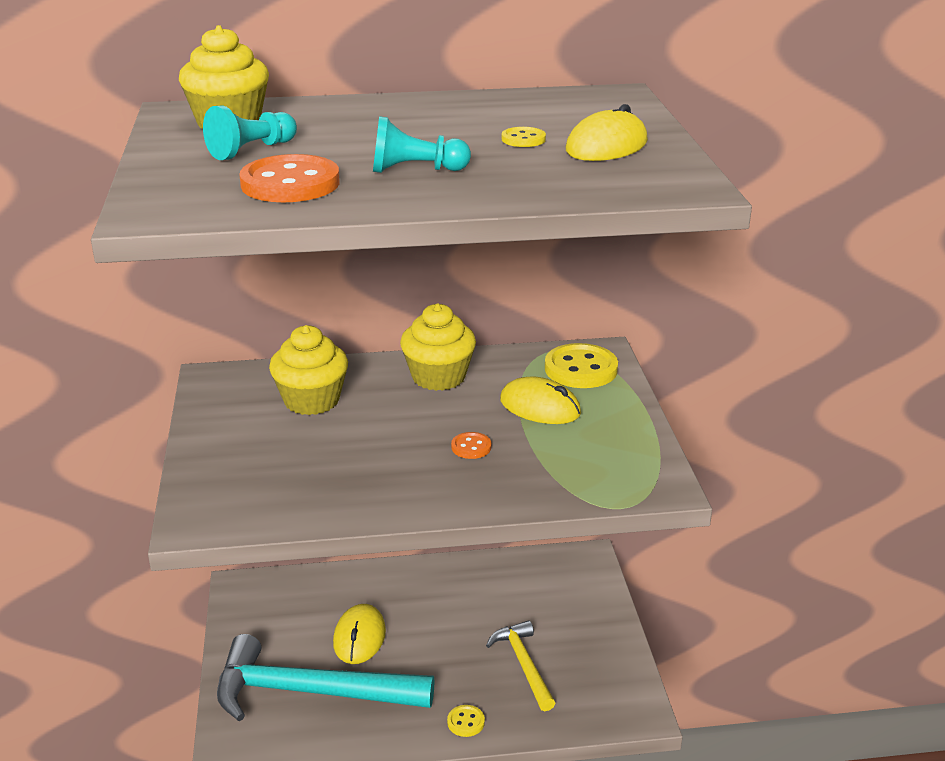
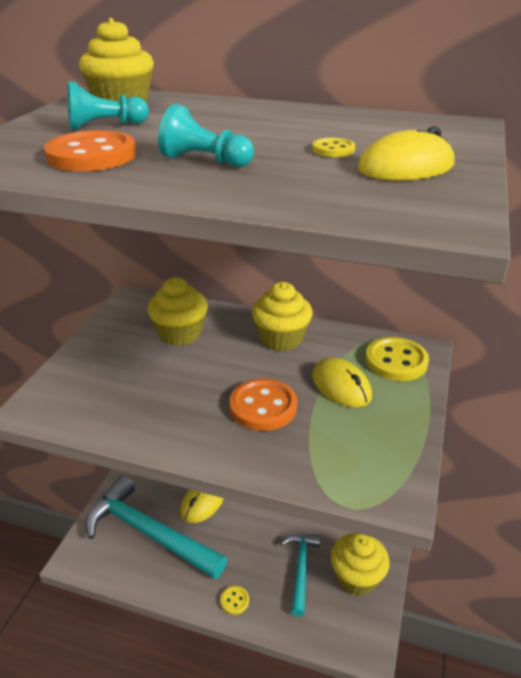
camera: 25 degrees right, 5 degrees up
(471, 447) = (263, 406): orange button -> orange button, size x2.02
(523, 664) = (301, 568): yellow hammer -> turquoise hammer
(591, 651) = (356, 577): none -> yellow cupcake

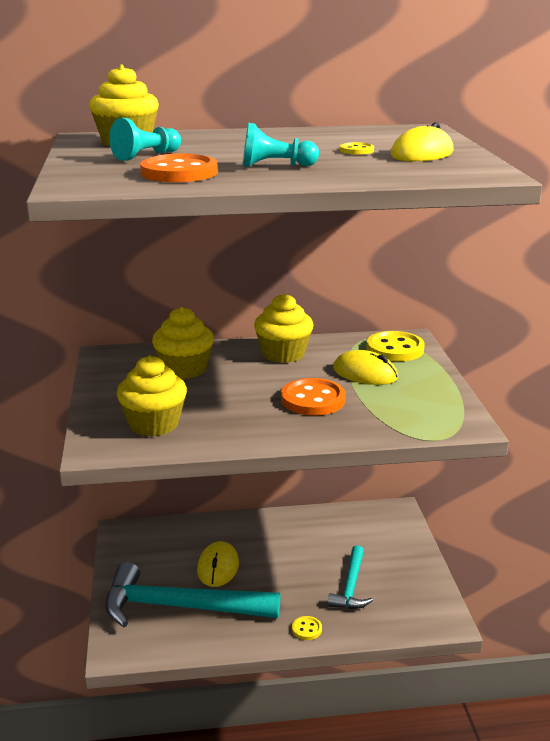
camera: 25 degrees left, 10 degrees down
(301, 568) = (351, 587): turquoise hammer -> turquoise hammer turned 150 degrees counterclockwise
(356, 577) = (404, 577): yellow cupcake -> yellow cupcake (154, 424)

